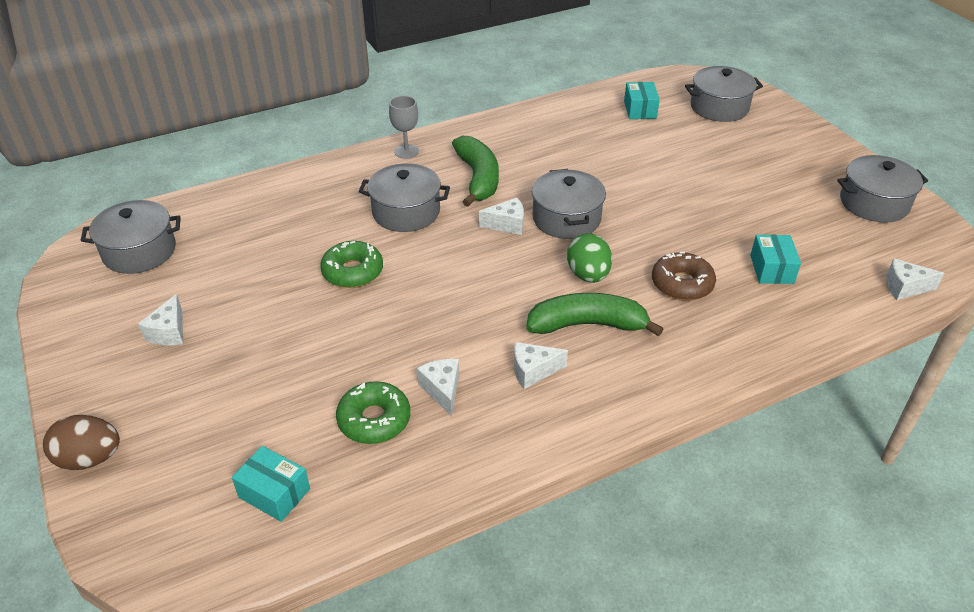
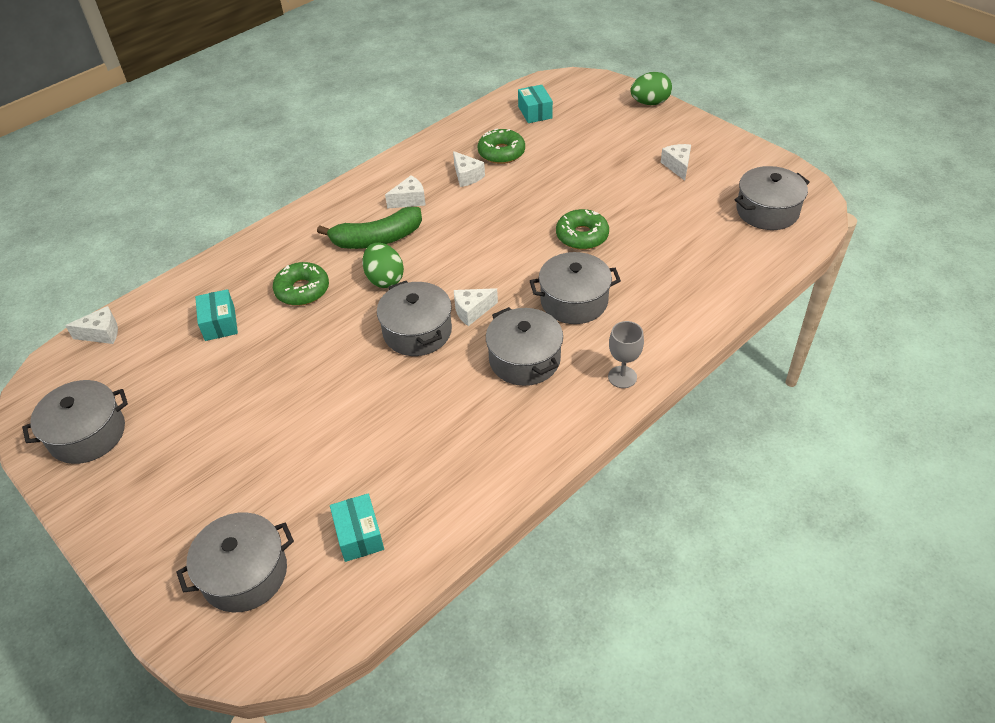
camera: 165 degrees right, 5 degrees up
(90, 458) = (650, 103): brown egg -> green egg
(274, 493) = (535, 112): turquoise box -> turquoise box turned 60 degrees clockwise
(478, 178) = (524, 359): green banana -> grey pot
(682, 284) = (302, 290): brown donut -> green donut

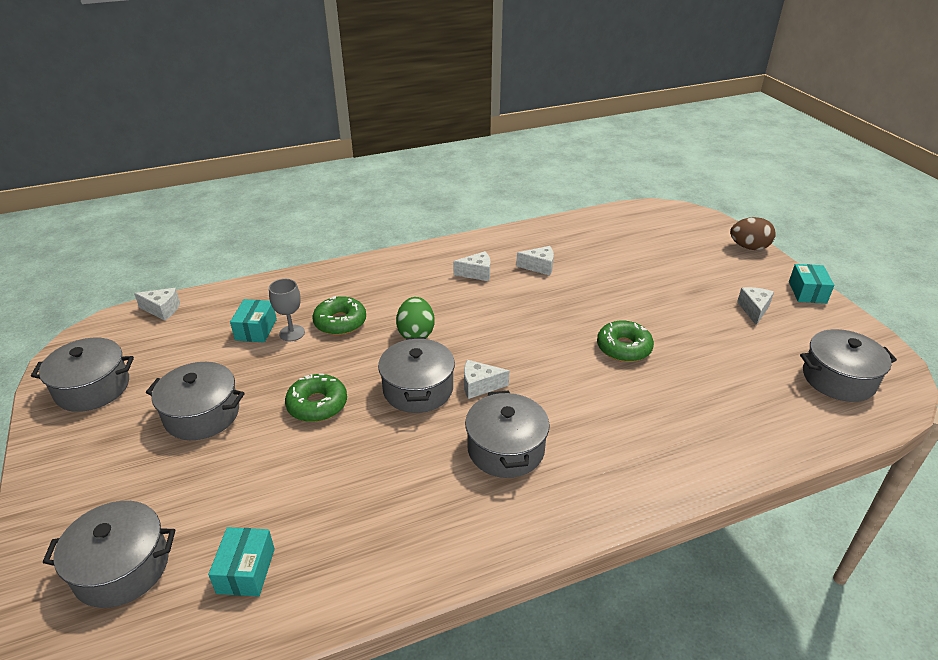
camera: 20 degrees right, 10 degrees down
(377, 239) = (430, 298): green banana -> none
(467, 176) = (539, 267): white cheese -> white cheese turned 75 degrees counterclockwise
(501, 153) = (582, 255): green donut -> green donut (317, 405)
(535, 112) = (630, 230): turquoise box -> turquoise box (807, 292)
(574, 301) = (585, 407): grey pot -> grey pot (202, 414)
(622, 377) = (599, 501): grey goblet -> grey goblet (292, 333)
(650, 103) = (749, 247): green egg -> brown egg

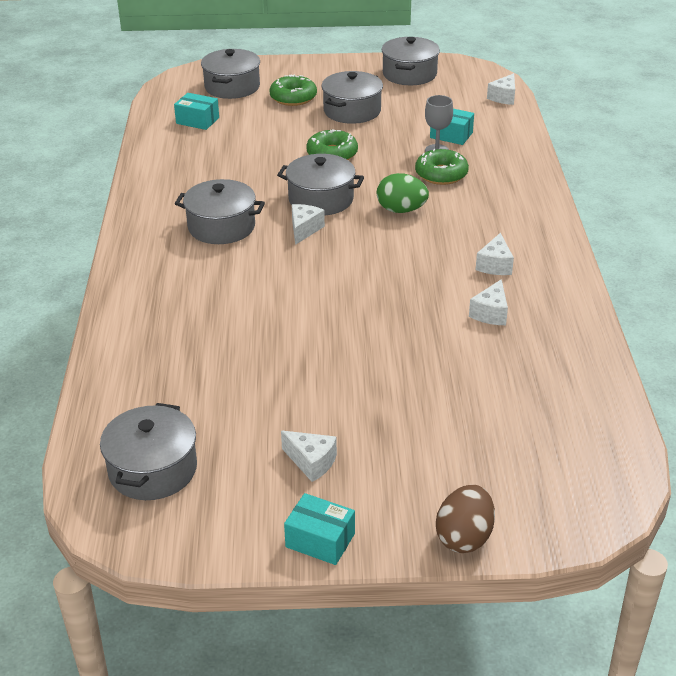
camera: 110 degrees right, 0 degrees up
(623, 348) = (304, 328): green donut -> green donut (293, 97)

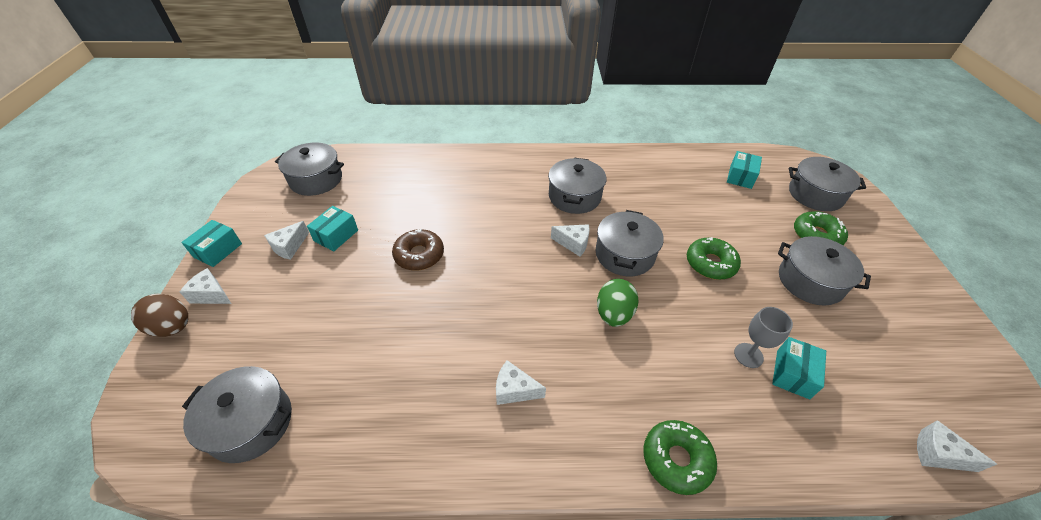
camera: 90 degrees right, 10 degrees up
(288, 419) = (336, 235): none -> turquoise box
(325, 340) = (419, 255): none -> brown donut
(409, 74) = (939, 340): grey pot -> grey pot (251, 423)
(441, 174) = (694, 355): green donut -> green donut (676, 459)
(491, 313) = (432, 376): white cheese -> white cheese (211, 295)

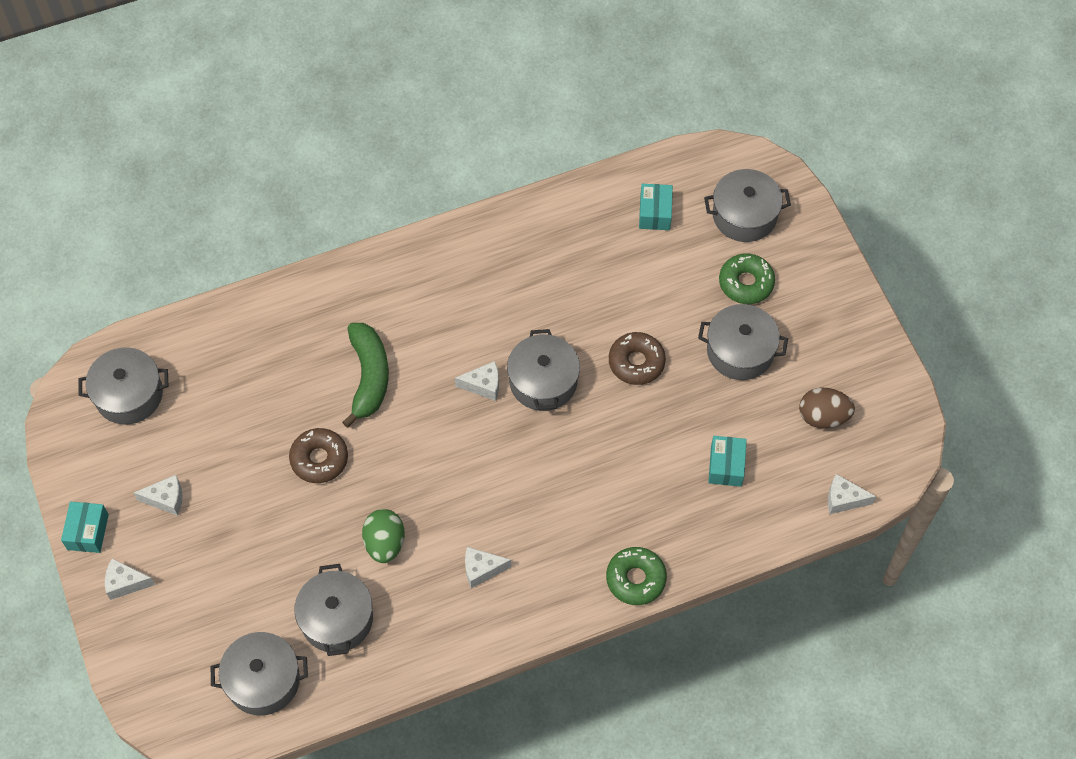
camera: 20 degrees left, 15 degrees up
(173, 327) = (115, 628): brown egg -> brown egg (823, 417)
(289, 247) = (166, 499): white cheese -> white cheese turned 105 degrees counterclockwise
(336, 235) = (210, 466): turquoise box -> none
(486, 214) = (369, 377): none -> green banana
(574, 196) = (463, 314): grey pot -> grey pot (337, 619)
(613, 314) = (550, 460): green egg -> green egg (385, 543)
(710, 263) = (636, 362): green donut -> brown donut
(748, 355) = (685, 460): grey goblet -> none

